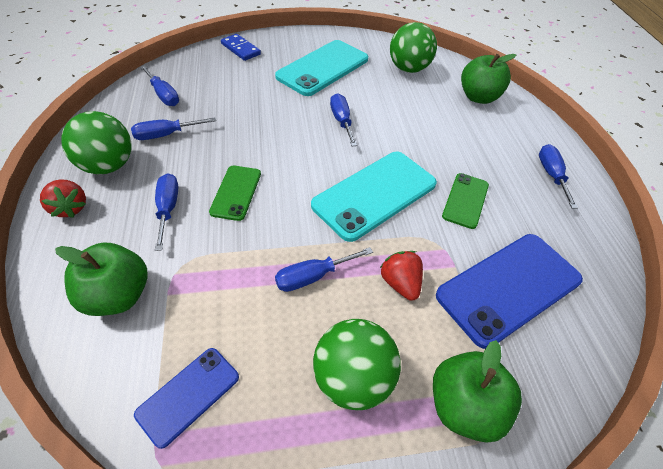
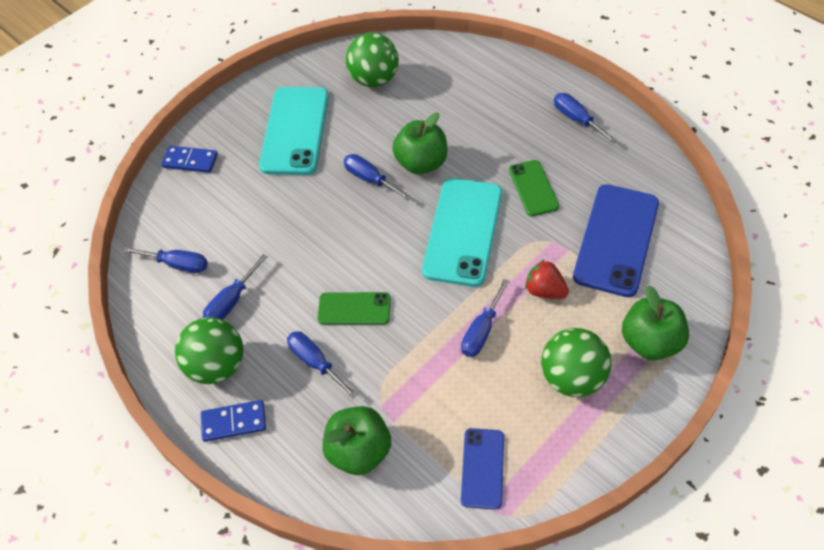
camera: 30 degrees left, 5 degrees up
(70, 208) = (234, 422): red strawberry -> blue domino
(236, 192) = (354, 309): green phone -> green phone turned 60 degrees counterclockwise
(478, 97) = (461, 73): green apple -> green apple (421, 163)

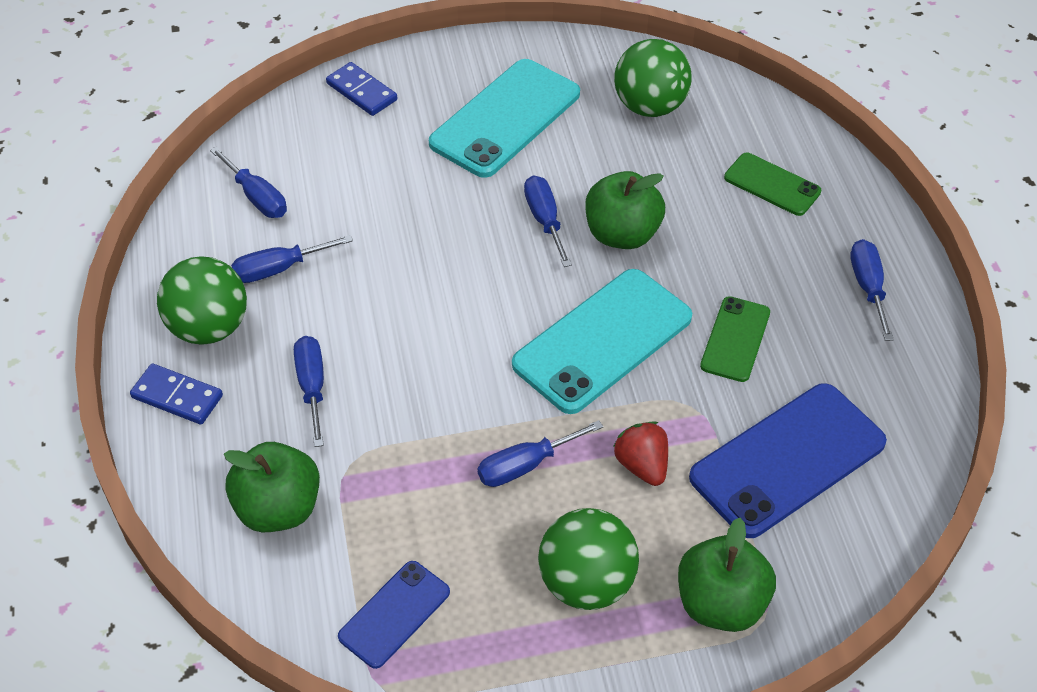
camera: 30 degrees right, 5 degrees down
(354, 309) = (402, 354): green phone -> green phone (772, 184)

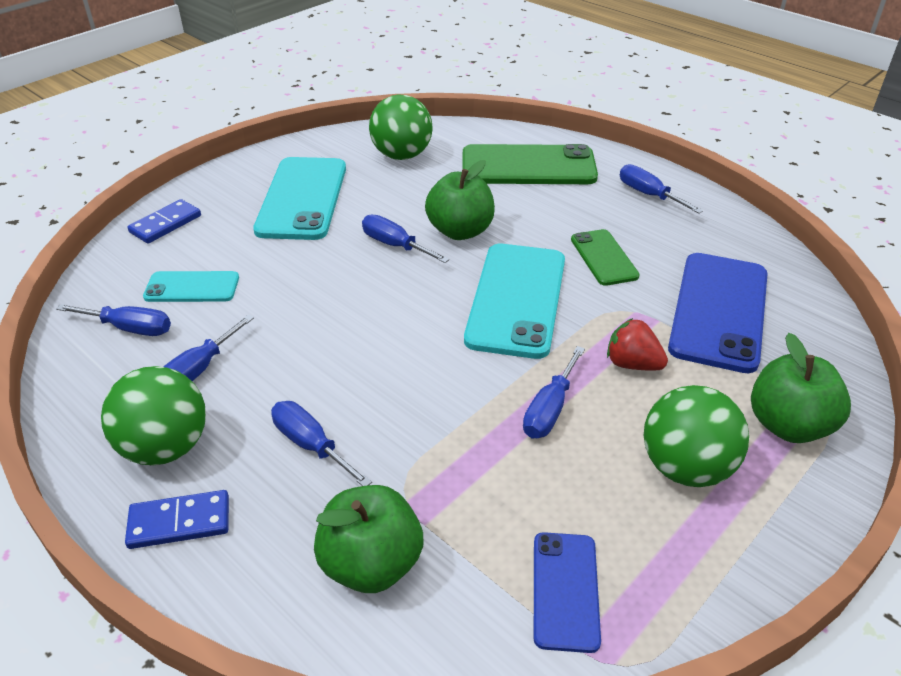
camera: 35 degrees left, 10 degrees down
(333, 178) = (192, 287): none -> turquoise phone
(361, 92) = (166, 224): blue domino -> blue domino turned 60 degrees counterclockwise
(772, 184) = (528, 166): green phone -> green phone, size x1.83

